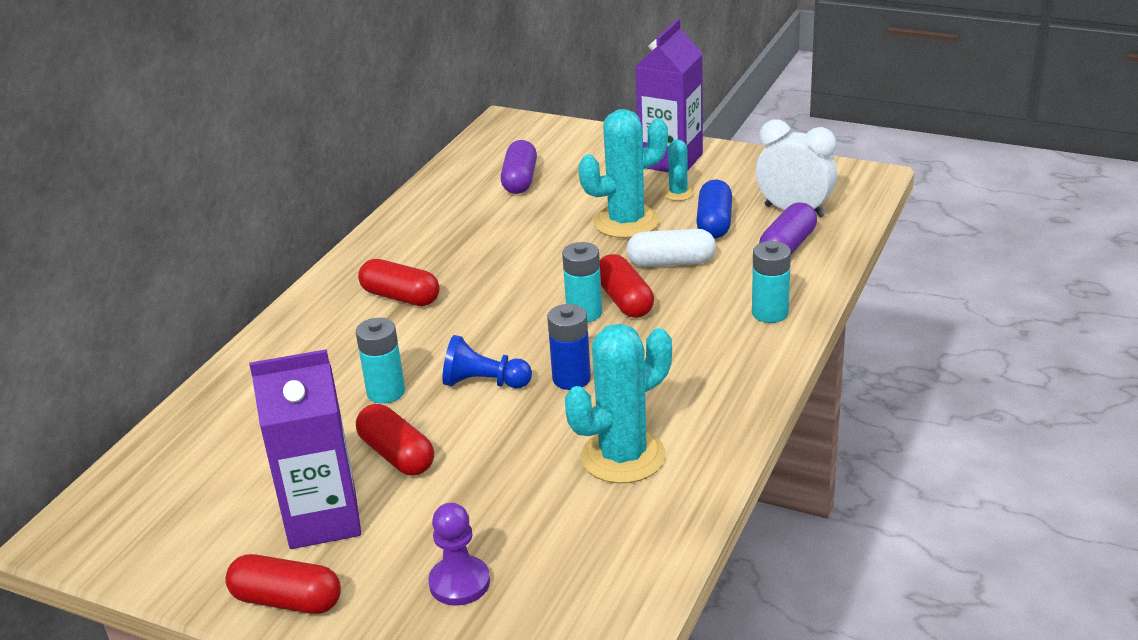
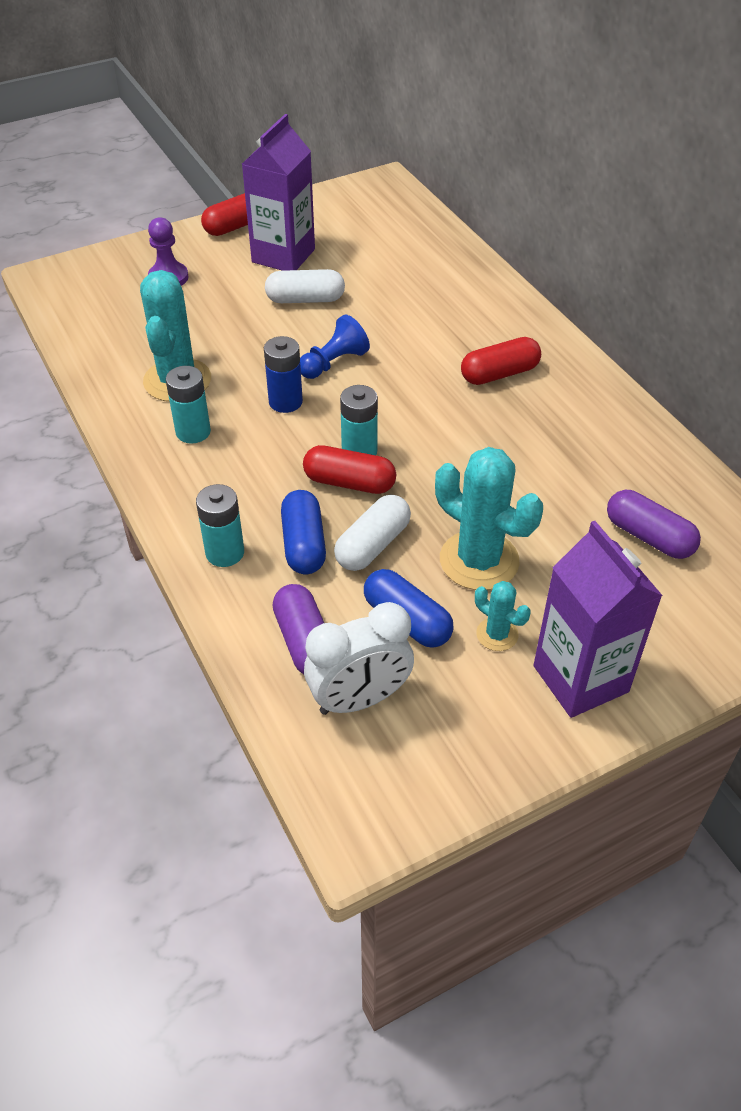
camera: 125 degrees right, 15 degrees up
(386, 392) = (378, 320): turquoise battery -> turquoise battery (193, 432)
(397, 455) = (305, 299): red capsule -> white capsule
(626, 222) = (479, 560): turquoise cactus -> turquoise cactus turned 60 degrees counterclockwise
(712, 287) = (304, 544): none -> blue capsule

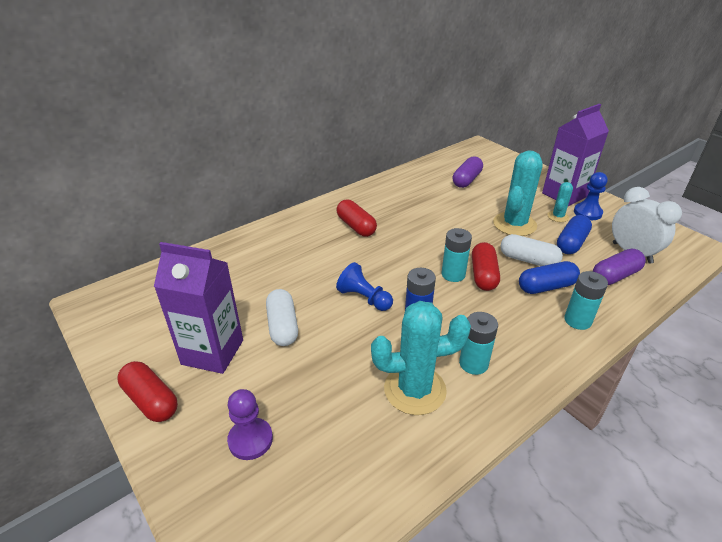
camera: 100 degrees left, 10 degrees down
(505, 690) = (587, 213): none -> blue pawn

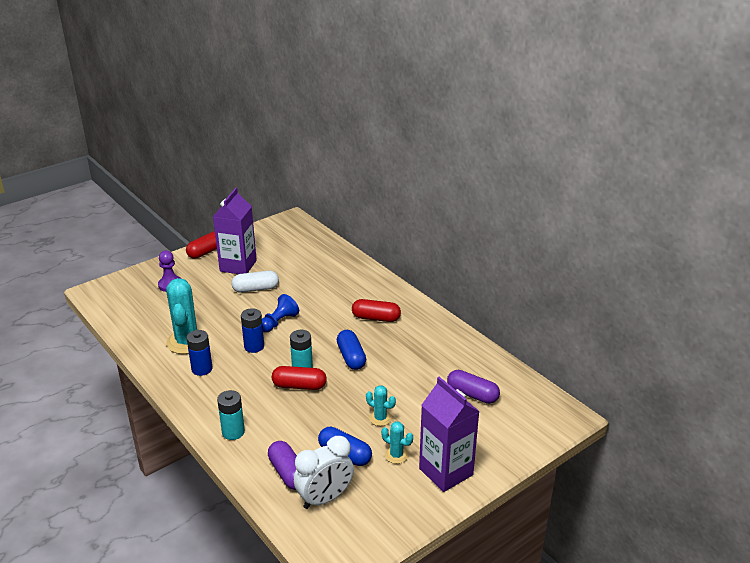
camera: 90 degrees right, 5 degrees down
(356, 226) = (376, 318): red capsule -> red capsule turned 45 degrees clockwise
(473, 363) = (202, 369): turquoise battery -> blue battery
(514, 224) = (380, 418): turquoise cactus -> turquoise cactus, size x0.50
(528, 260) = (319, 417): white capsule -> none
(546, 287) = (279, 422): blue capsule -> blue capsule (351, 357)
(587, 213) = (405, 483): blue pawn -> none

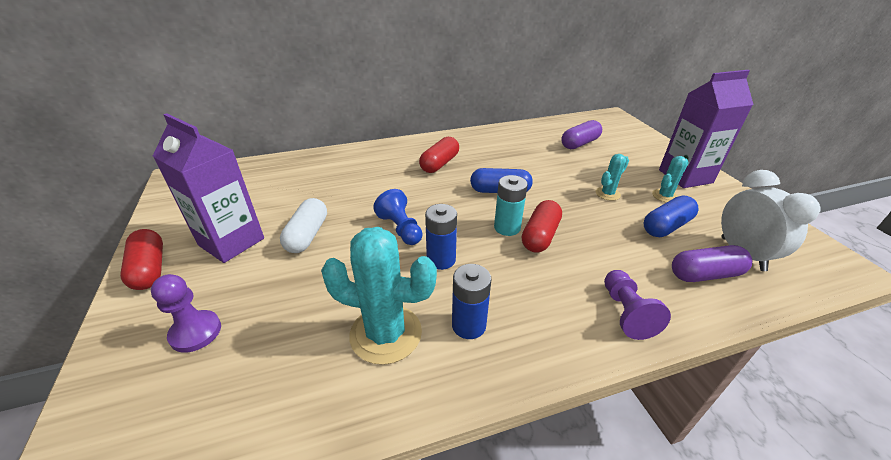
camera: 70 degrees left, 5 degrees up
(233, 432) = (626, 313): turquoise battery -> purple pawn

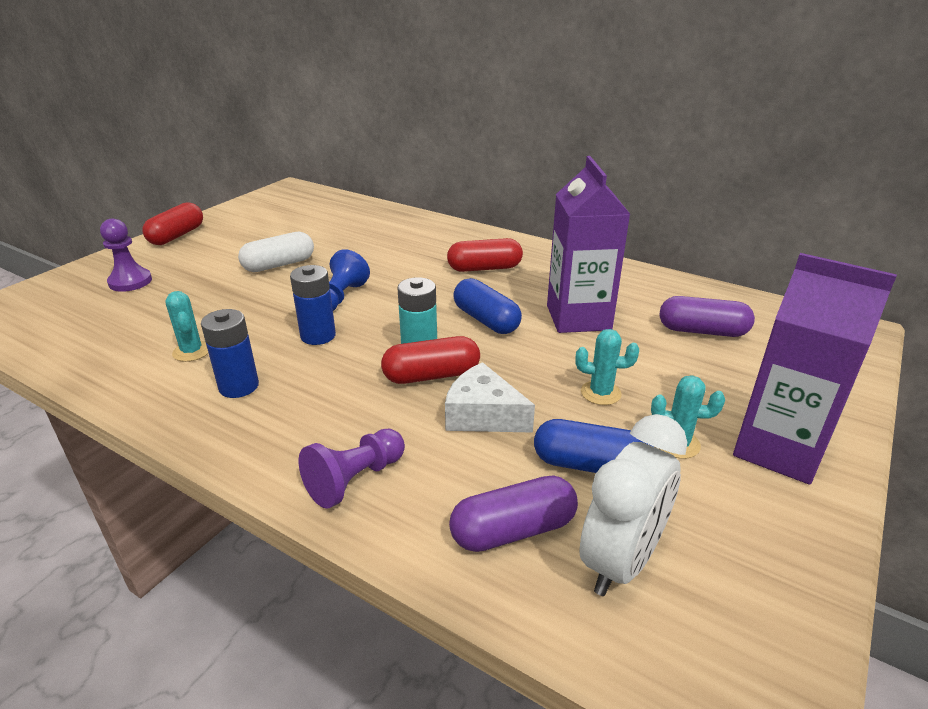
camera: 50 degrees right, 5 degrees down
(231, 242) = (236, 244): purple carton -> purple carton (578, 317)
(386, 334) = (192, 351): turquoise cactus -> turquoise cactus, size x0.50
(597, 237) = (483, 415): none -> white cheese
(705, 274) = (513, 530): purple capsule -> purple capsule turned 60 degrees counterclockwise

